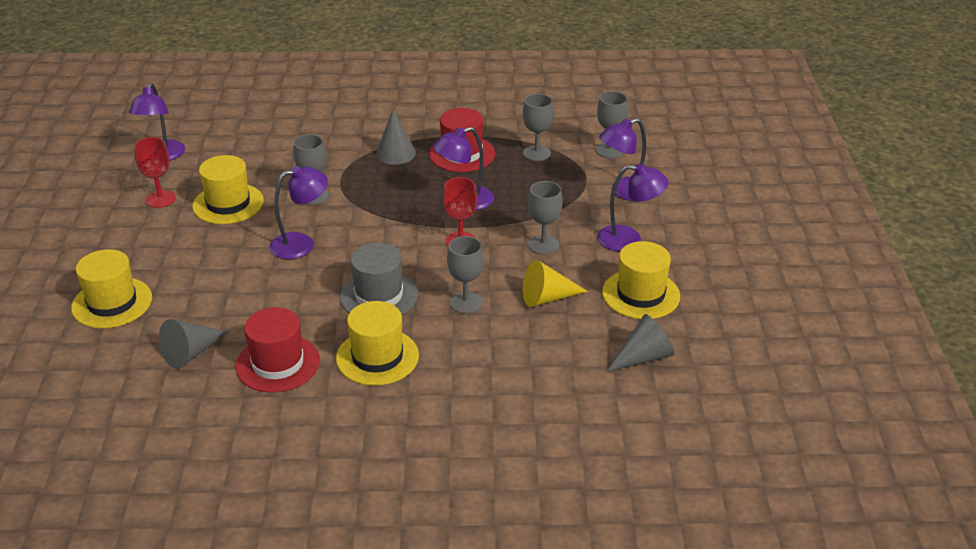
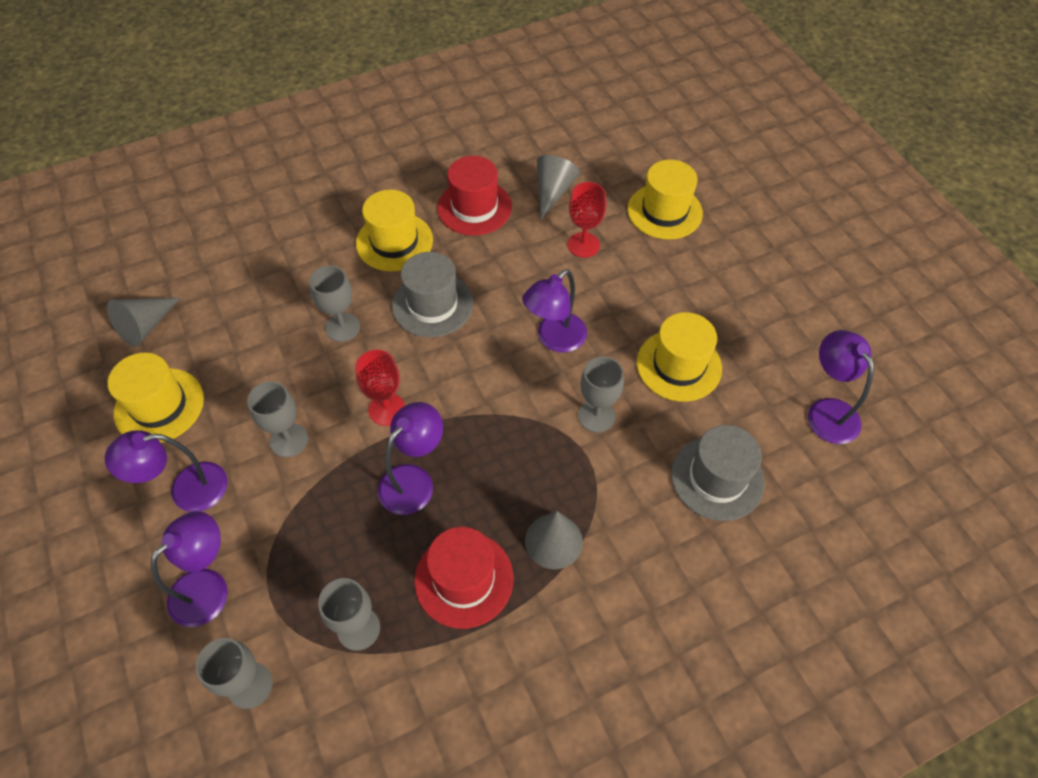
camera: 155 degrees right, 20 degrees up
(160, 199) = (755, 344): red goblet -> red goblet (583, 245)
(269, 149) = (717, 478): none -> grey hat
(547, 298) = (260, 364): yellow cone -> none

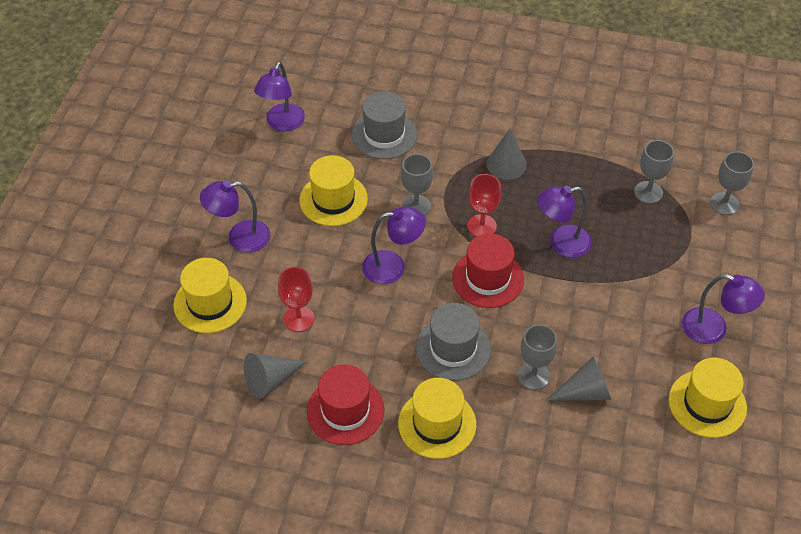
camera: 140 degrees left, 5 degrees down
(146, 326) = (689, 483): grey cone -> grey cone (585, 392)
(208, 587) = (725, 264): purple lamp -> purple lamp (240, 238)
(289, 440) = (626, 318): grey goblet -> none
(387, 409) = (545, 295): red goblet -> red goblet (482, 226)
(464, 579) = (572, 178): red hat -> red hat (488, 278)

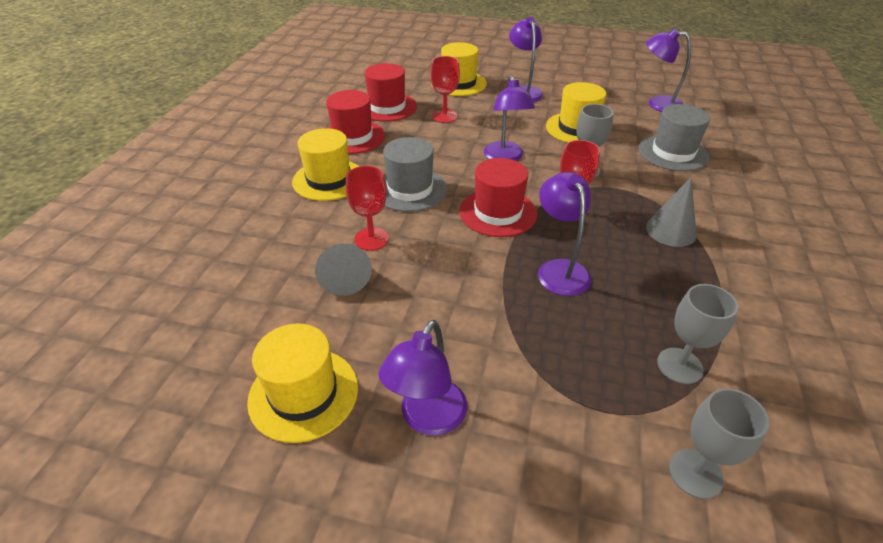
camera: 90 degrees right, 10 degrees down
(270, 380) = (387, 107): grey cone -> red hat
(533, 376) = (371, 239): grey goblet -> red goblet

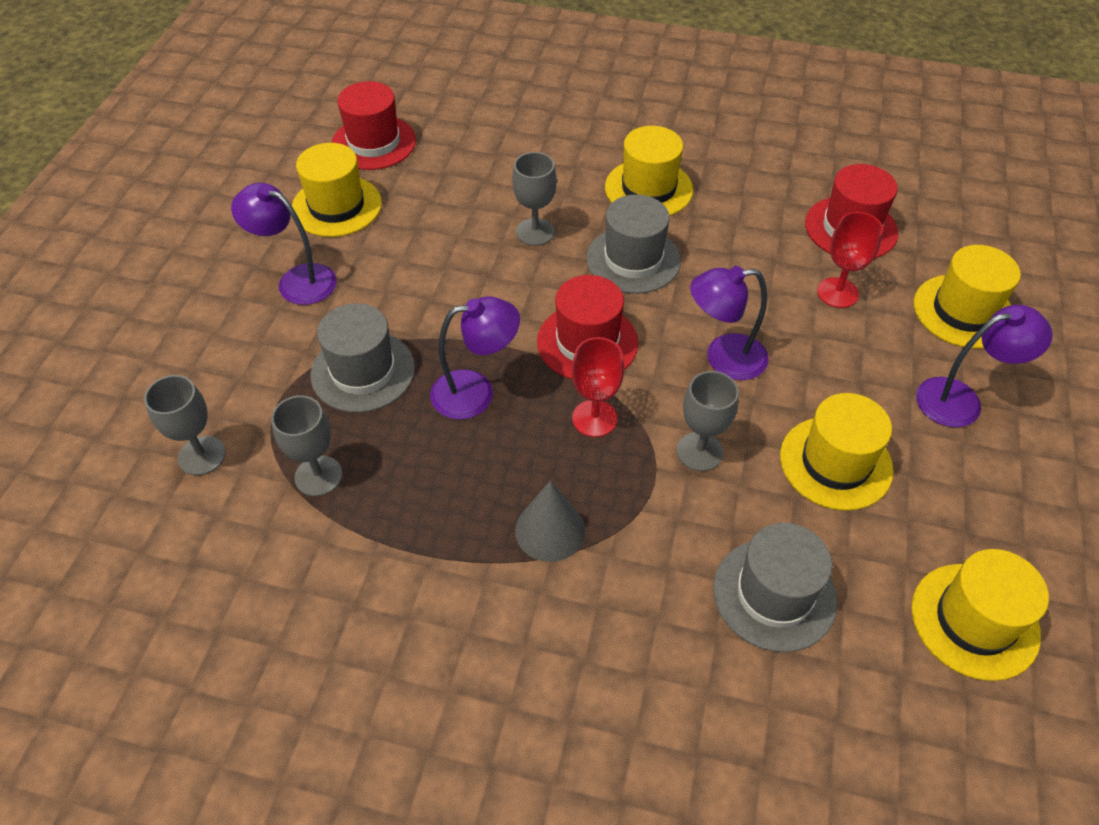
camera: 90 degrees right, 10 degrees up
(344, 276) = (476, 217): grey cone -> none
(352, 137) = (754, 200): red hat -> red hat (374, 143)
(371, 239) = (535, 232): red goblet -> grey goblet
(551, 345) = (363, 371): none -> grey hat
(658, 104) = (974, 621): purple lamp -> yellow hat

